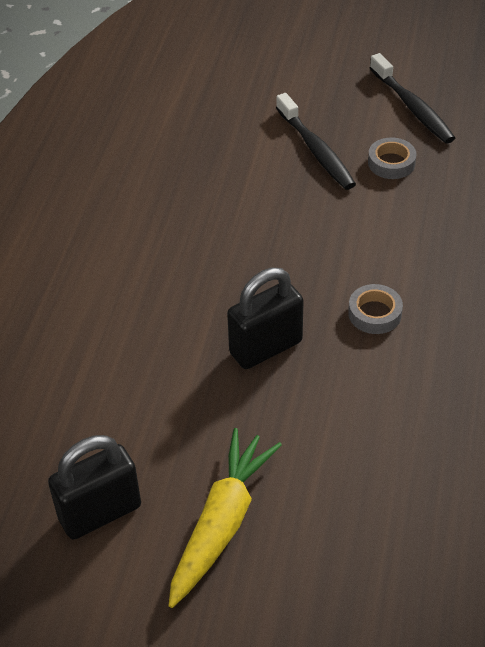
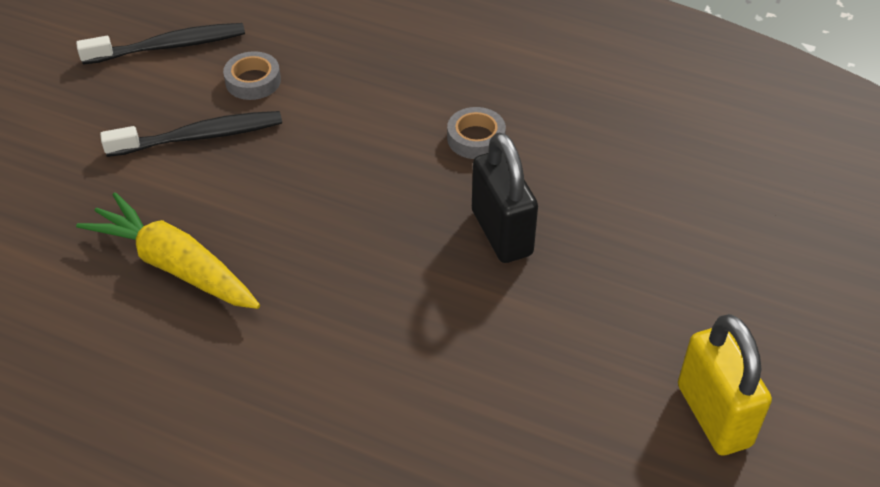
camera: 80 degrees left, 0 degrees up
(100, 512) = (713, 415): black padlock -> yellow padlock
(221, 523) = (734, 307): yellow carrot -> yellow carrot (175, 266)

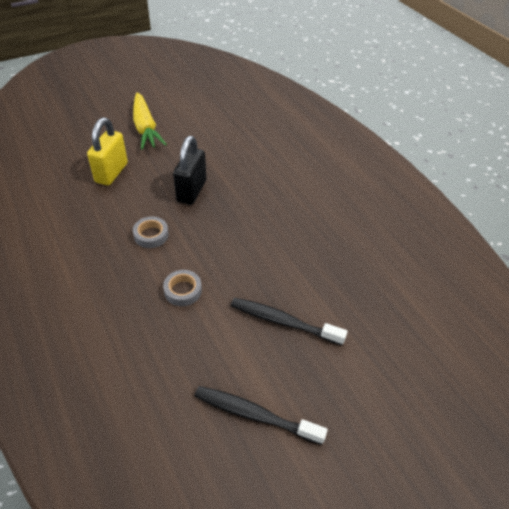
camera: 145 degrees left, 0 degrees up
(175, 266) = (340, 255): yellow carrot -> yellow carrot (145, 128)
(253, 81) = (224, 344): grey tape -> grey tape (183, 290)
(713, 415) = (195, 111): yellow padlock -> yellow padlock (111, 173)

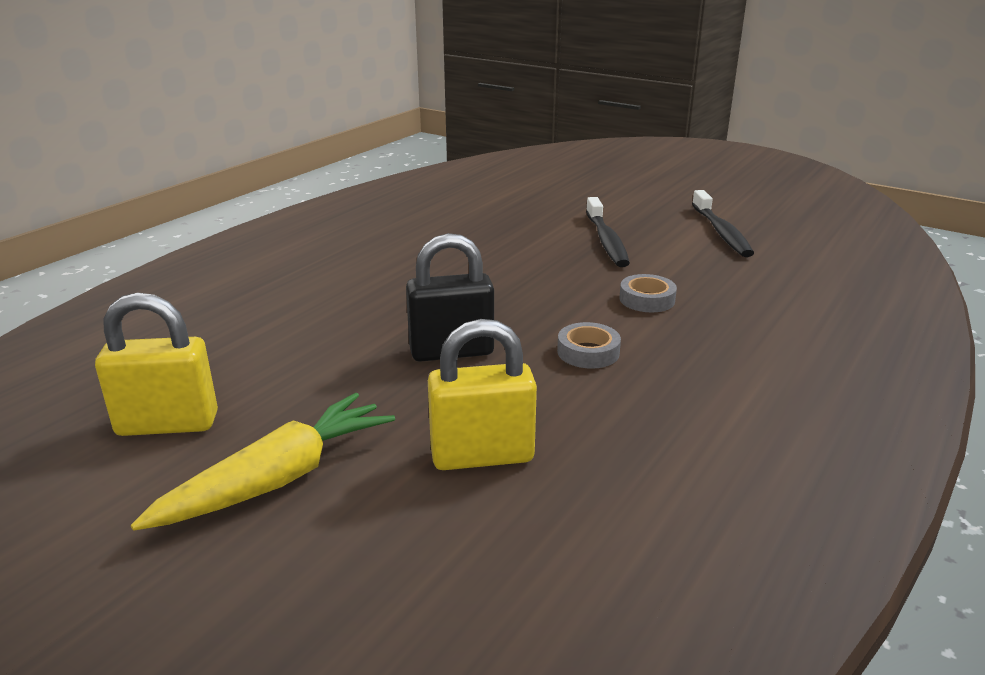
camera: 115 degrees left, 20 degrees down
(200, 112) = (168, 424): none -> yellow padlock

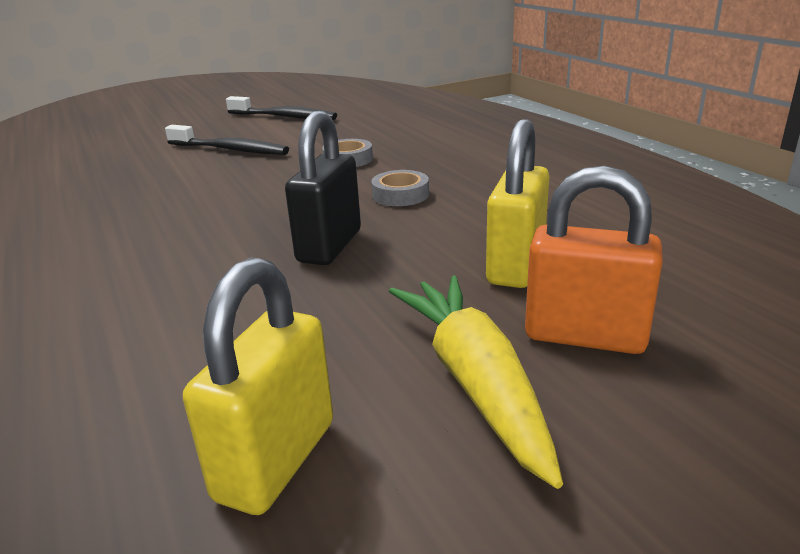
camera: 60 degrees left, 0 degrees up
(372, 523) = (585, 336): none -> orange padlock

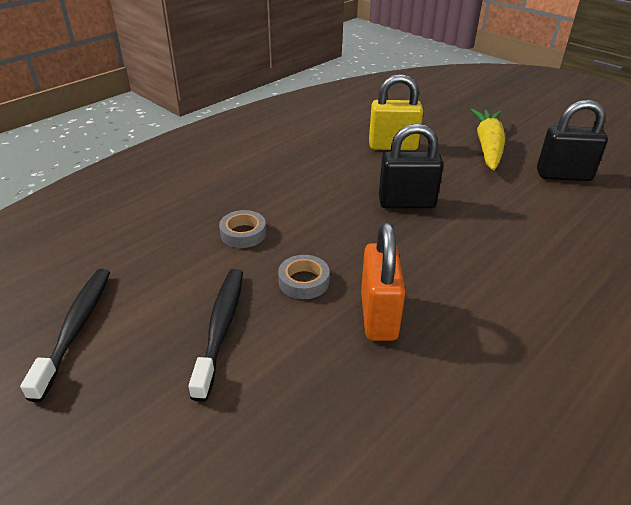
camera: 110 degrees left, 10 degrees up
(276, 460) = (563, 175): yellow padlock -> black padlock
(400, 195) = (315, 193): grey tape -> grey tape (303, 281)
(475, 382) = (488, 146): yellow carrot -> yellow carrot turned 135 degrees clockwise
(585, 336) = (440, 129): orange padlock -> orange padlock (378, 316)

